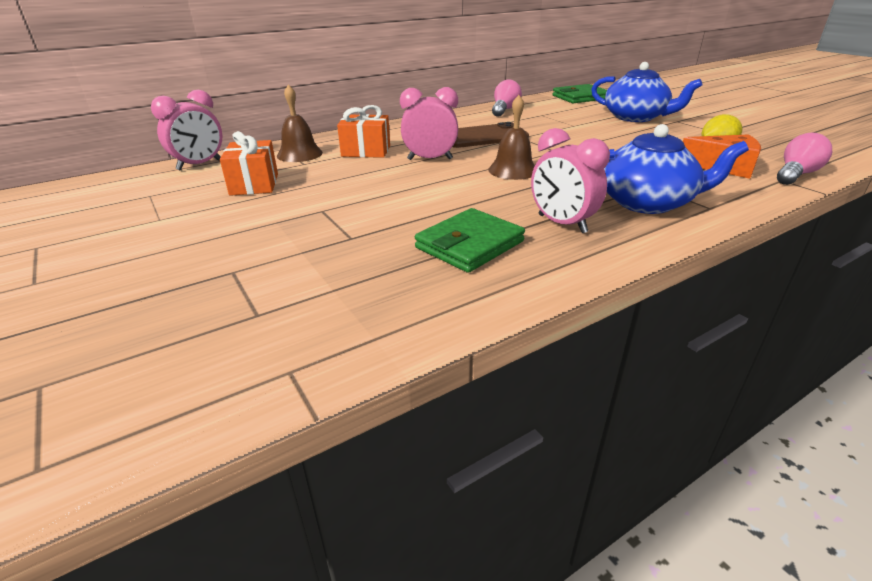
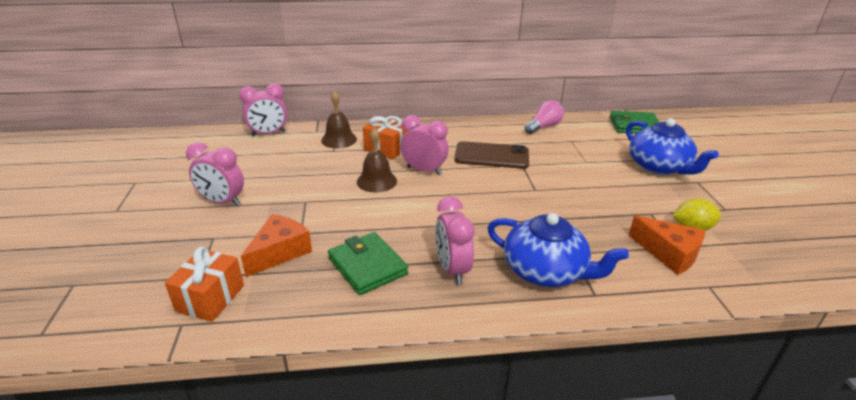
camera: 25 degrees right, 0 degrees up
(206, 235) = (222, 202): none -> pink clock
(254, 184) = (285, 163): orange gift -> orange gift (210, 298)
(346, 260) = (280, 252): none -> orange cheese
(469, 245) = (367, 266): green wallet -> green wallet turned 75 degrees clockwise
(513, 170) = (475, 201): brown bell -> brown bell (376, 181)
(796, 175) = (732, 285): pink light bulb -> none

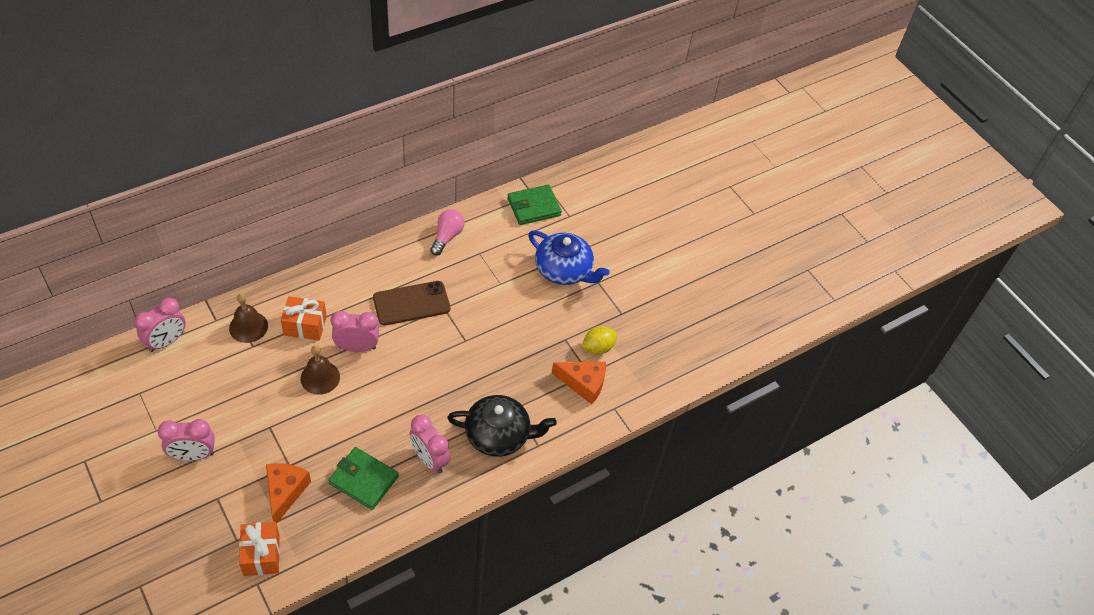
camera: 30 degrees left, 20 degrees up
(545, 271) = (498, 435): blue teapot -> black teapot

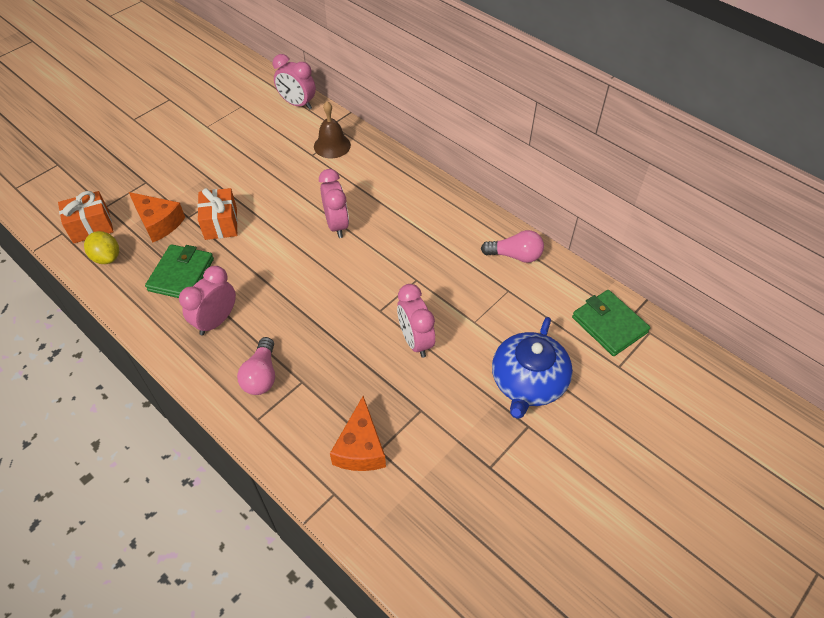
camera: 80 degrees right, 0 degrees up
(193, 455) = (186, 154): pink clock -> pink clock (415, 341)
(285, 492) = (158, 223): orange cheese -> orange cheese turned 45 degrees clockwise
(305, 326) = (348, 181): orange gift -> orange gift (221, 223)
(320, 377) = (291, 209): brown bell -> none
(411, 303) = (410, 251): brown phone -> none
(498, 435) = (261, 375): black teapot -> pink light bulb
(598, 348) = (422, 451): yellow lemon -> yellow lemon (107, 257)

